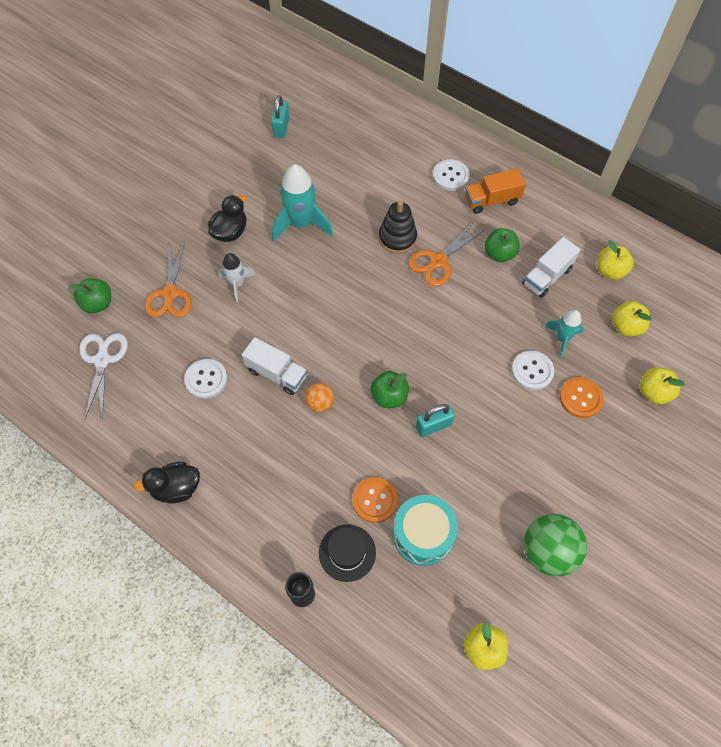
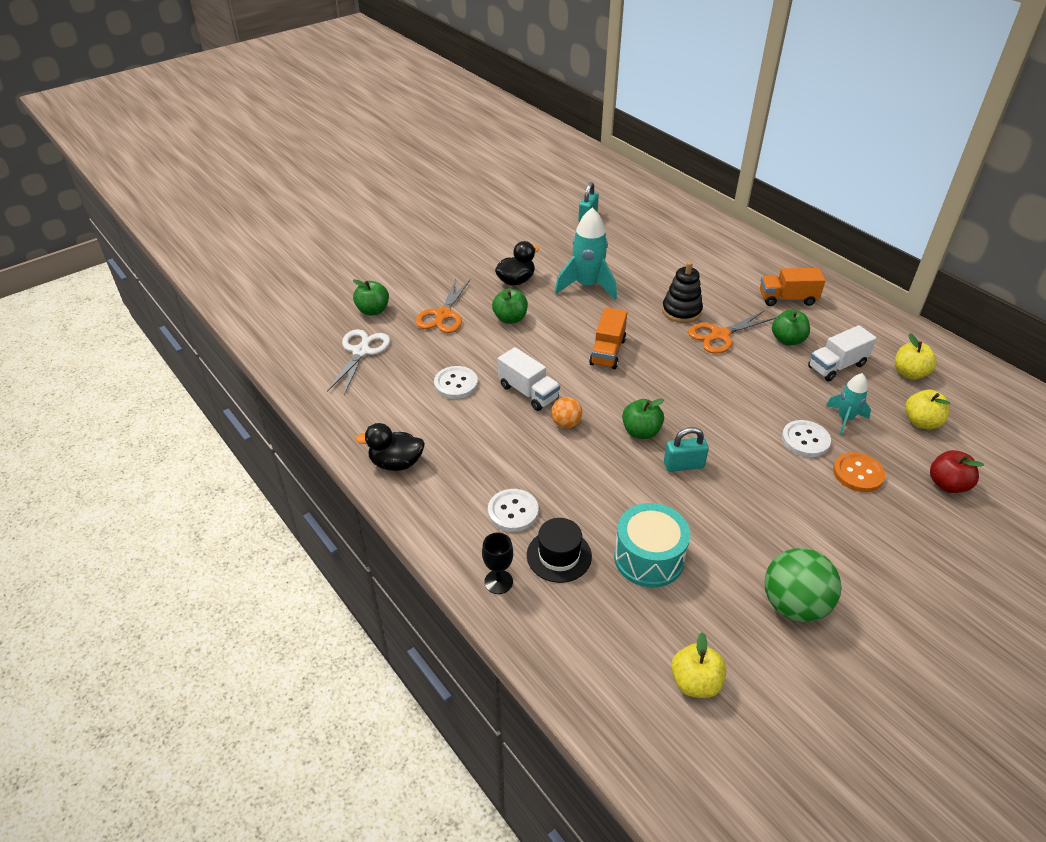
camera: 15 degrees right, 20 degrees down
(237, 284) = (510, 318): white rocket -> green apple
(339, 306) = (607, 352): none -> orange truck
(374, 500) = (602, 516): orange button -> none
(450, 176) = (748, 275): white button -> white button (513, 511)
(653, 392) = (947, 484): yellow apple -> red apple

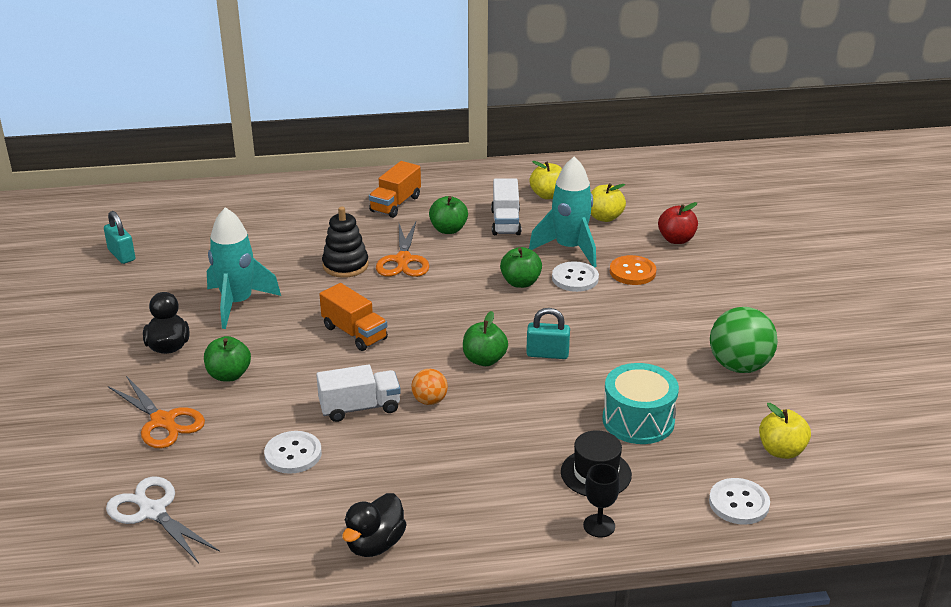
camera: 60 degrees left, 10 degrees down
(373, 310) = (84, 476): green apple -> green apple (520, 282)
(513, 511) = (517, 482): white button -> white button (739, 503)
(683, 465) = (547, 354): turquoise padlock -> turquoise padlock turned 75 degrees clockwise
(845, 419) = (569, 249): turquoise rocket -> turquoise rocket, size x1.72

